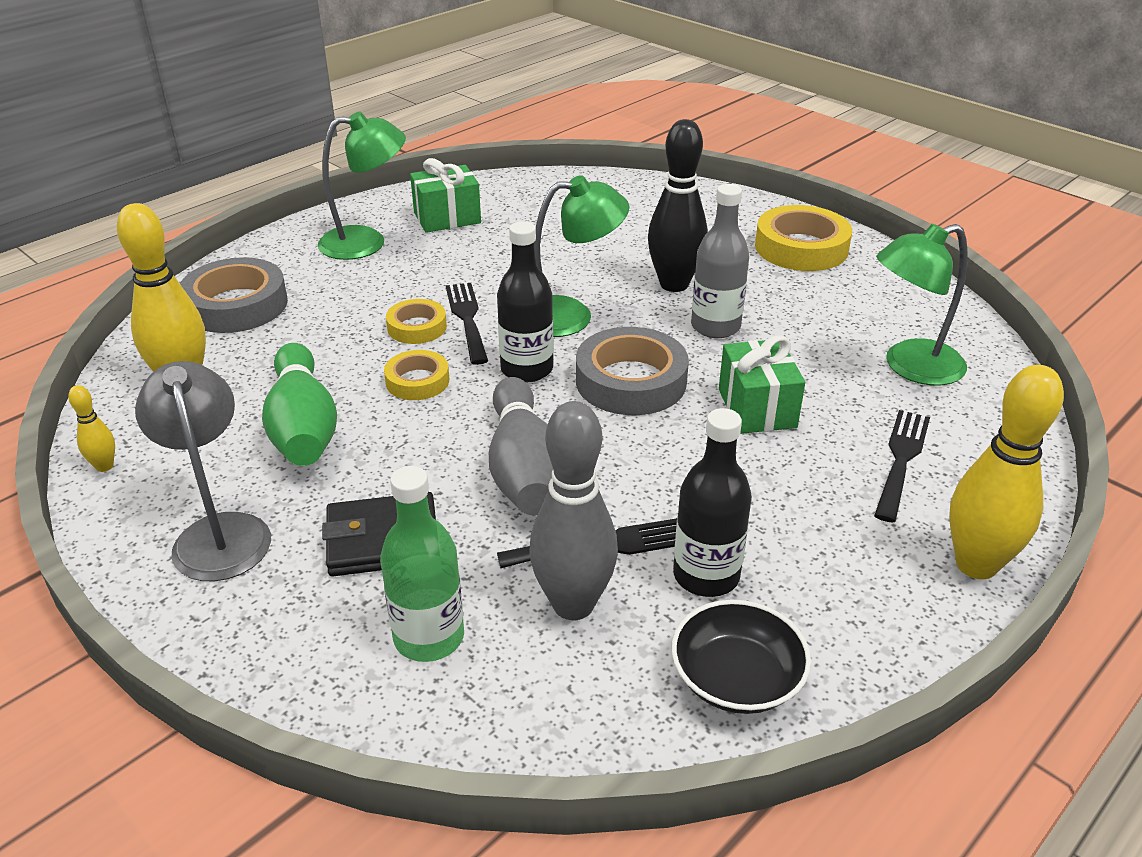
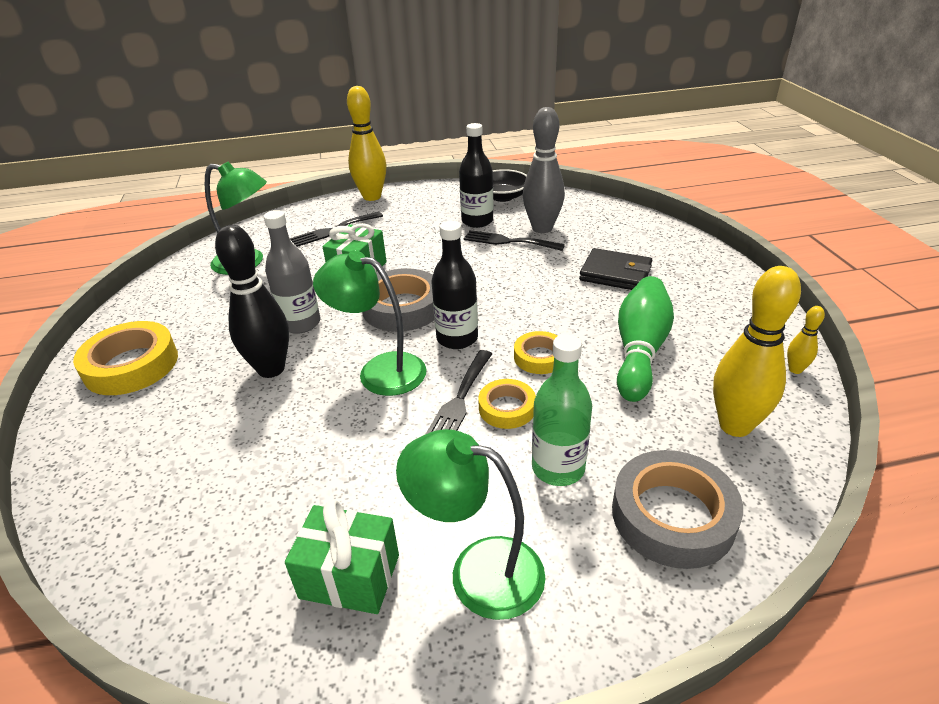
camera: 145 degrees left, 0 degrees up
(219, 532) = (709, 303): grey lamp -> none
(429, 637) = (612, 235): green bottle -> green bottle (558, 468)
(524, 469) = (516, 282): grey bowling pin -> none

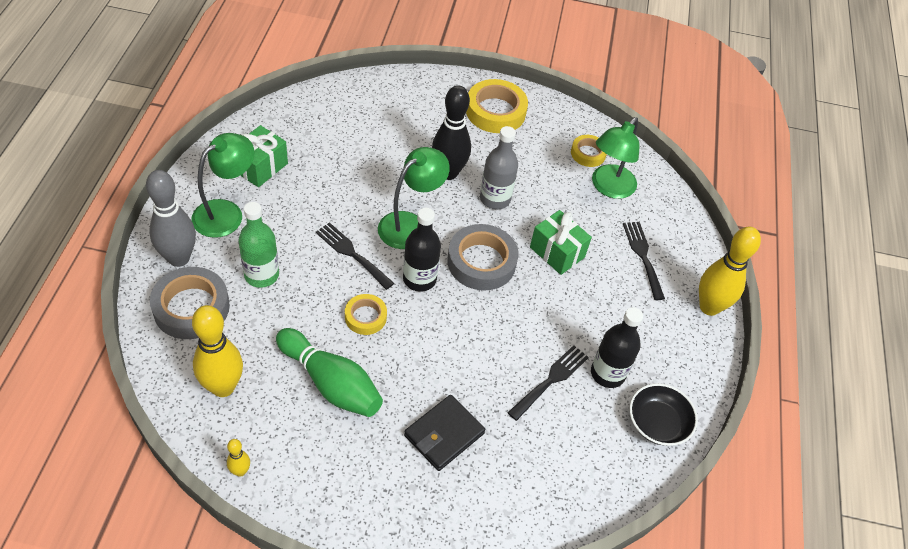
camera: 105 degrees right, 15 degrees up
(507, 408) = (327, 274): yellow tape -> yellow tape (588, 153)
(542, 228) = (563, 422): grey bowling pin -> grey bowling pin (179, 258)

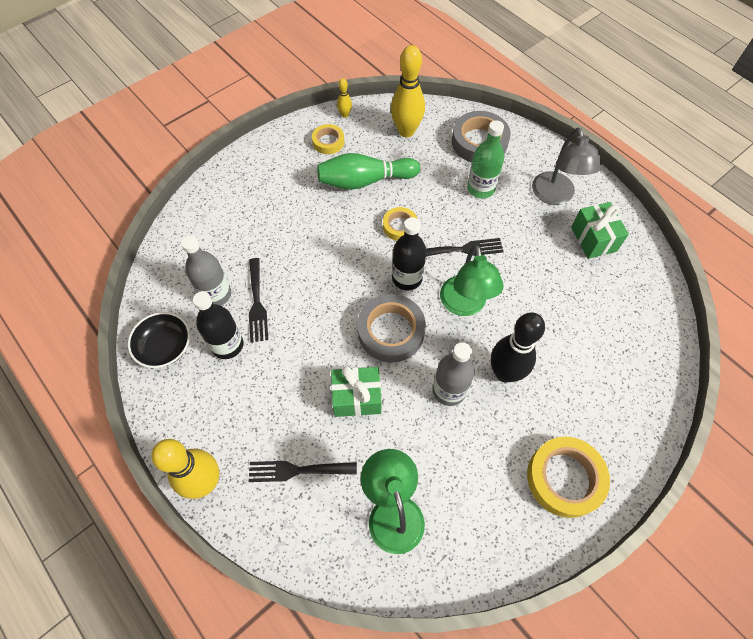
camera: 135 degrees right, 10 degrees up
(179, 258) = (527, 153): grey bowling pin -> none
(226, 213) = (555, 196): green lamp -> grey lamp
(444, 434) = (278, 216): black wallet -> none
(575, 422) = (216, 294): none -> grey bottle
(588, 153) = (449, 530): yellow tape -> yellow tape (328, 142)
(643, 256) = (297, 470): black fork -> black fork turned 150 degrees clockwise

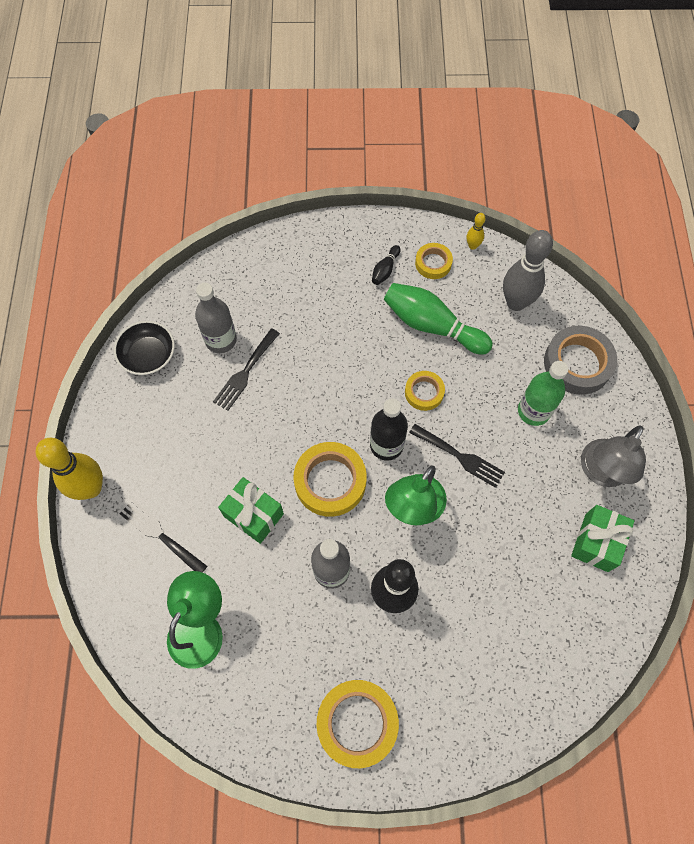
camera: 40 degrees right, 5 degrees up
(227, 345) = (194, 391): black bottle -> none
(298, 167) = (385, 270): none -> black bowling pin
(391, 331) = (330, 481): grey tape -> yellow tape
(406, 131) = (516, 302): yellow bowling pin -> grey bowling pin

